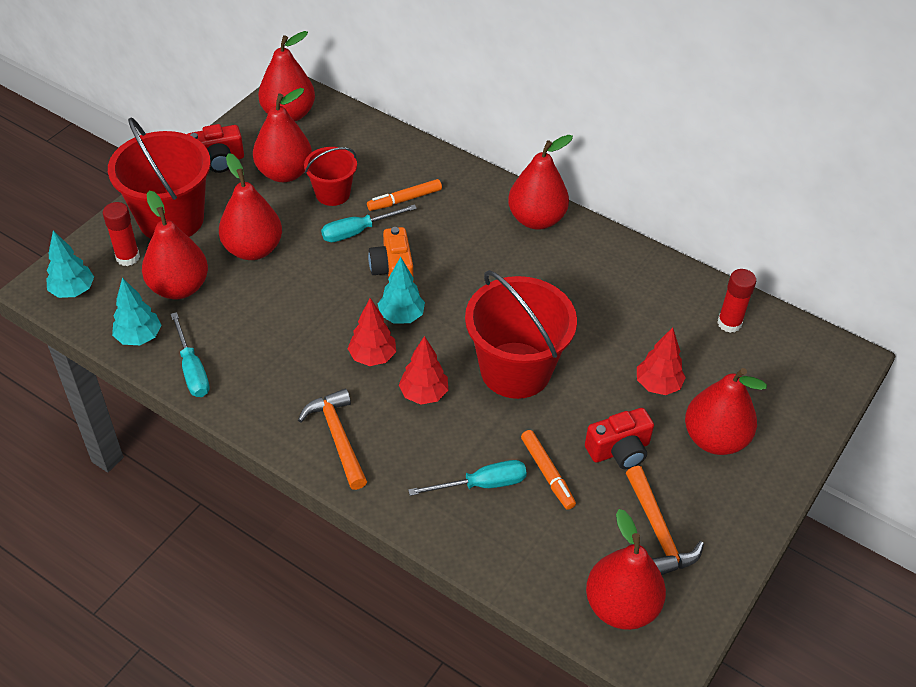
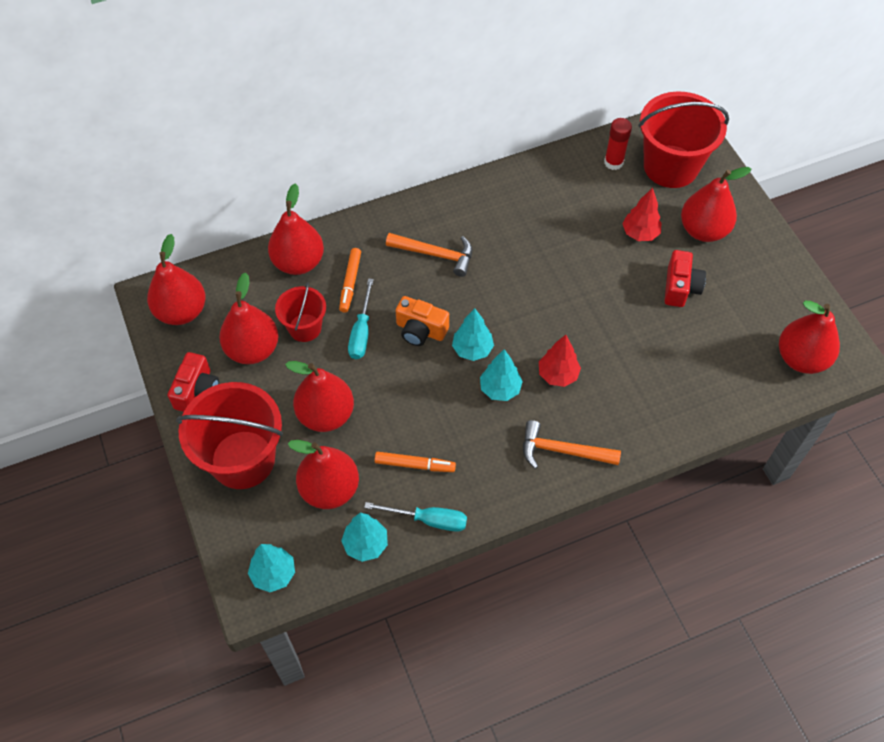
camera: 55 degrees left, 10 degrees up
(128, 257) = (264, 513): red glue stick -> none
(372, 357) = (500, 389): red tree -> turquoise tree
(482, 484) = (660, 383): turquoise screwdriver -> none
(515, 370) = (572, 307): red bucket -> red bucket (670, 166)
(536, 219) = (436, 212): red pear -> red pear (298, 262)
(547, 473) = (674, 339): orange marker -> orange marker (415, 465)
(658, 531) = (757, 304): orange hammer -> orange hammer (436, 254)

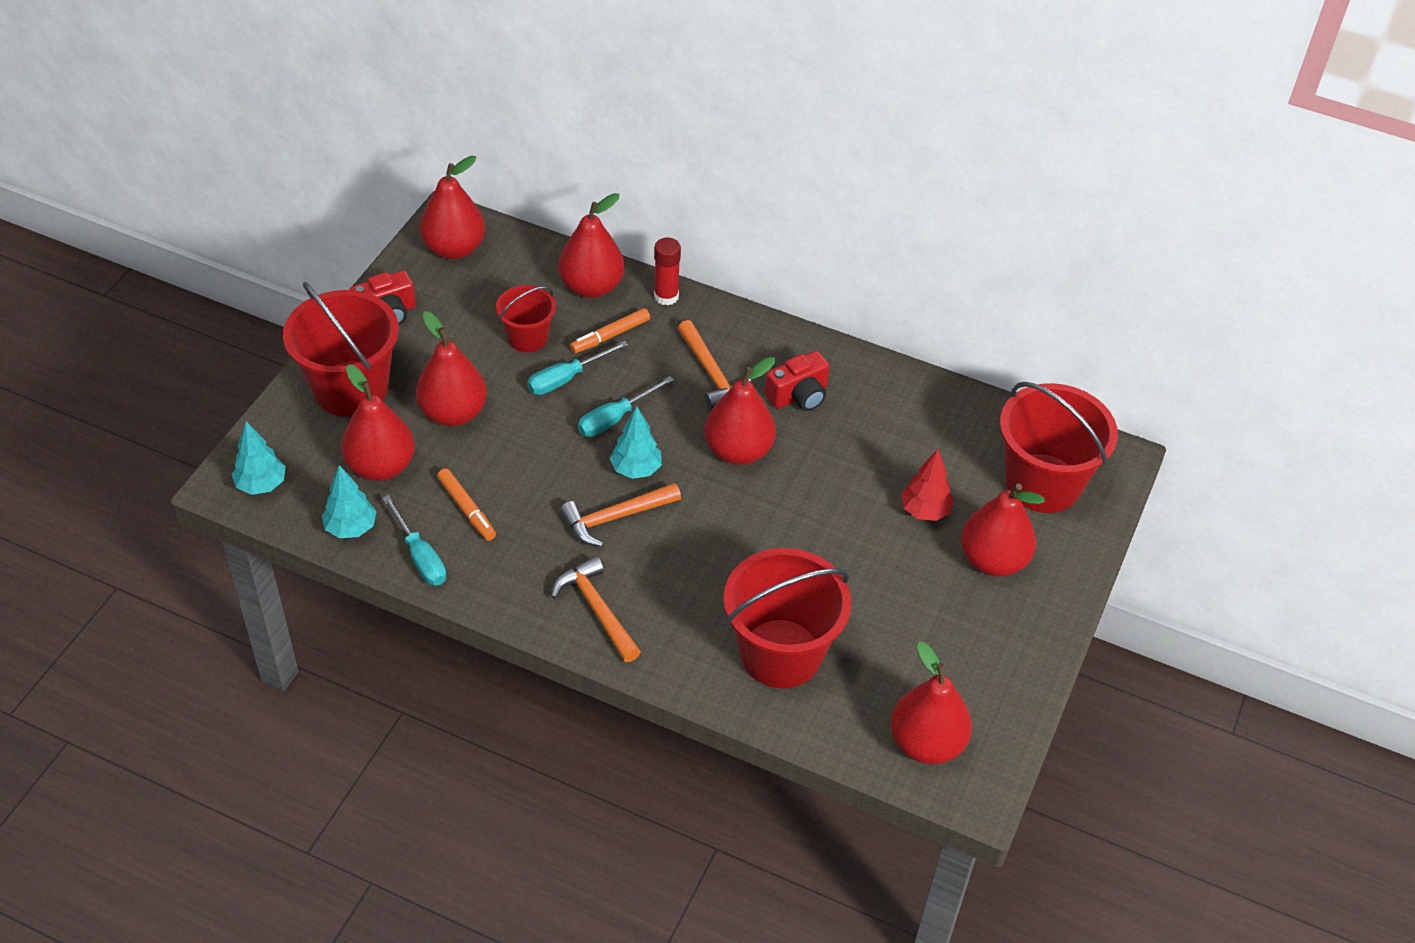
camera: 45 degrees right, 10 degrees down
(253, 349) = (467, 319): red pear -> red pear (738, 451)
(420, 330) = (615, 418): orange camera -> turquoise screwdriver
(500, 389) = (615, 518): turquoise tree -> orange hammer
(557, 375) = (679, 552): red tree -> none
(613, 162) = (989, 434): red glue stick -> red glue stick (666, 296)
(679, 380) = (781, 653): none -> red bucket
(680, 287) = (896, 585): red camera -> red camera (799, 395)

